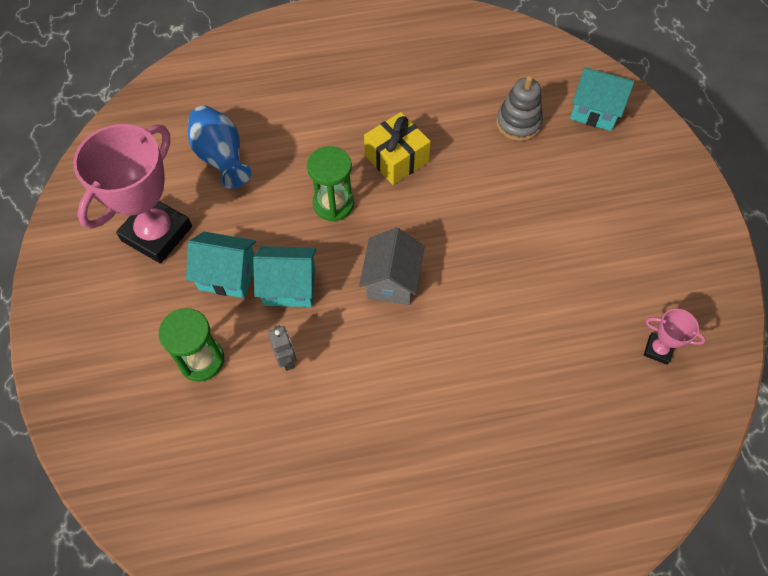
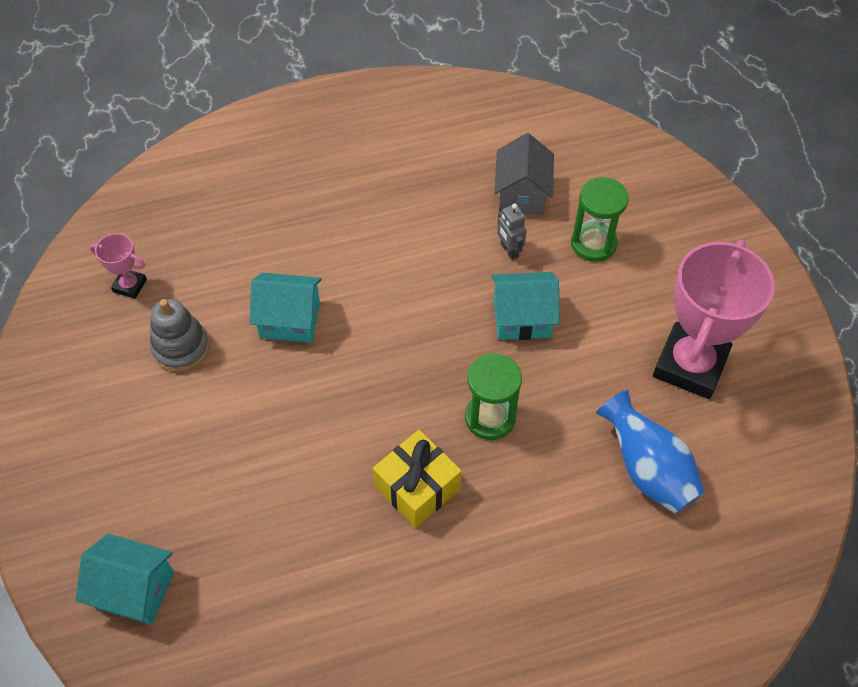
camera: 175 degrees right, 5 degrees down
(227, 275) = (593, 325): turquoise house -> turquoise house (290, 320)
(392, 280) = (410, 333): grey house -> grey house (522, 194)
(518, 123) = (249, 558): grey stacking toy -> grey stacking toy (181, 348)

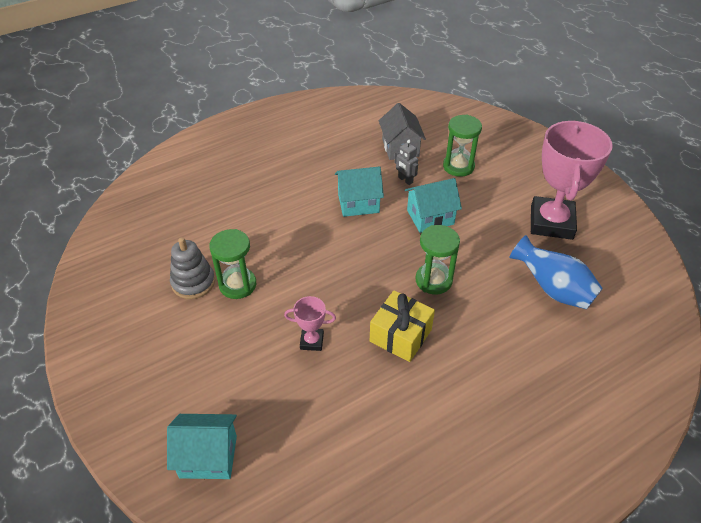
camera: 15 degrees left, 10 degrees down
(130, 286) = (141, 250): pink trophy -> pink trophy (312, 341)
(235, 364) = (237, 285): none -> green hourglass
(290, 320) = (269, 249): turquoise house -> turquoise house (358, 203)

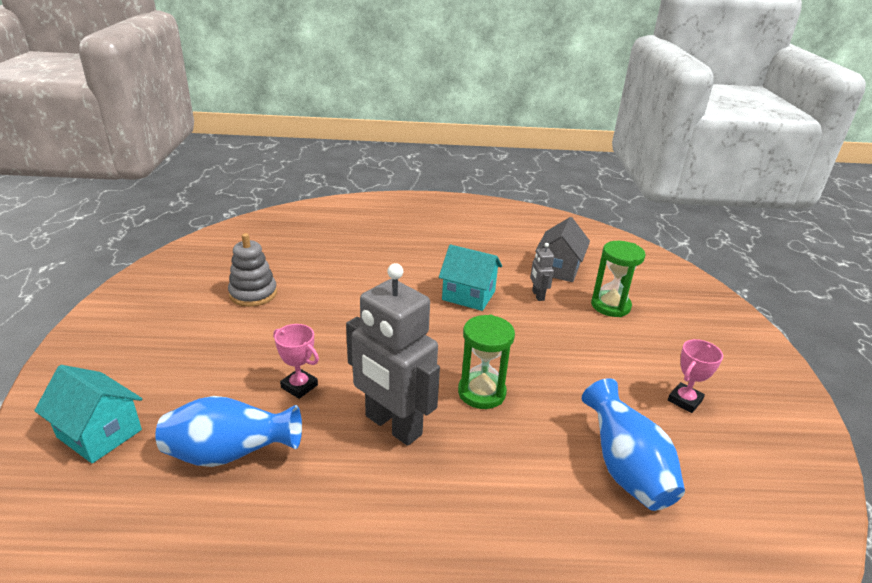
camera: 30 degrees right, 15 degrees down
(237, 285) = (287, 311): green hourglass -> none
(317, 416) = (230, 455): none -> blue vase
(400, 335) = (392, 425): yellow gift -> grey robot
(430, 217) = (534, 336): turquoise house -> none
(551, 222) = (684, 400): pink trophy -> pink trophy, size x0.44

